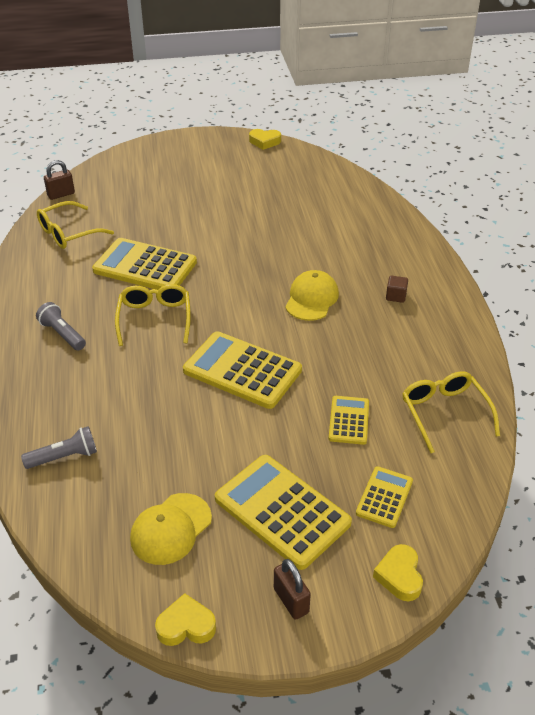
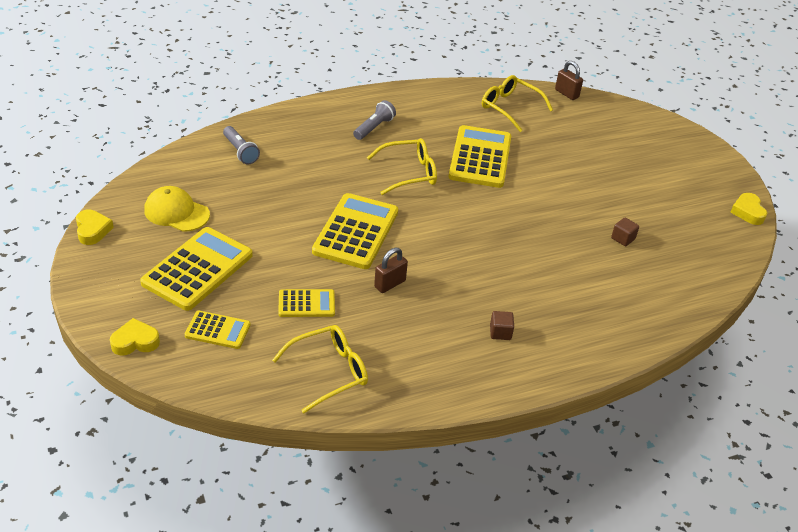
camera: 75 degrees right, 0 degrees up
(285, 207) = (623, 239): none -> brown cube
(291, 600) = (112, 280): brown padlock -> brown padlock (390, 284)
(311, 299) = (473, 269): yellow cap -> none

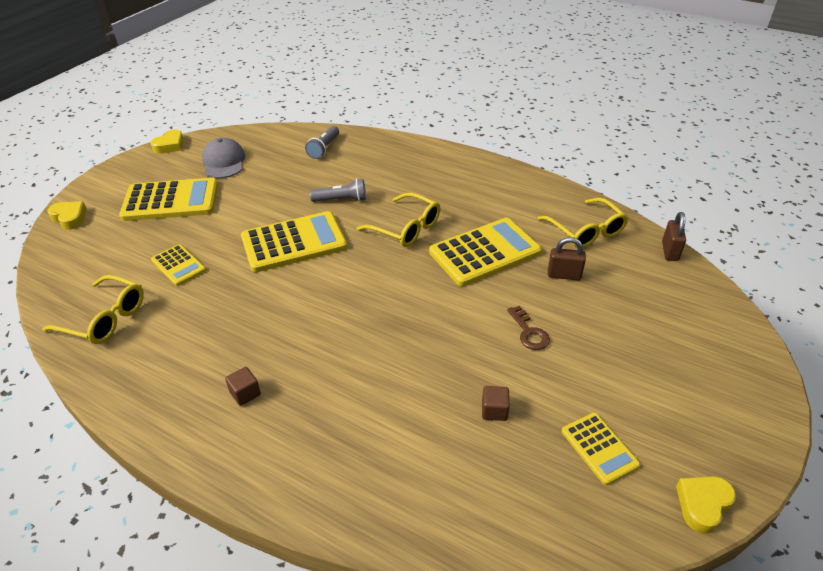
camera: 55 degrees right, 0 degrees up
(176, 212) = (224, 162): yellow cap -> grey cap
(217, 330) = (110, 243): yellow calculator -> yellow calculator (599, 448)
(374, 128) = (440, 183): grey flashlight -> grey flashlight (341, 200)
(390, 284) = (246, 293): brown padlock -> brown padlock (564, 275)
(510, 108) = (586, 231): yellow glasses -> yellow glasses turned 150 degrees clockwise
(575, 187) = (529, 332): none -> brown key

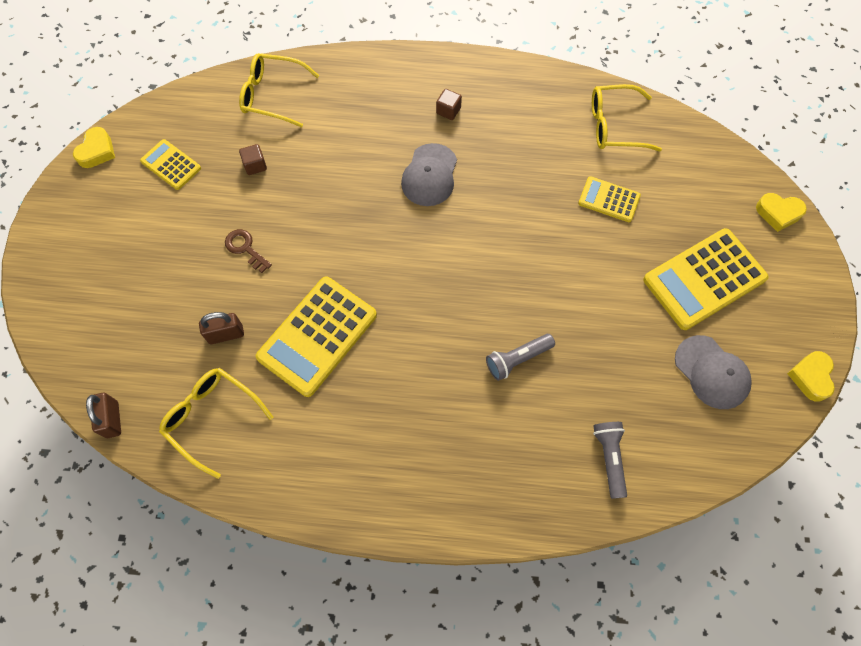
camera: 155 degrees right, 25 degrees up
(294, 242) = (522, 271): yellow calculator -> none
(314, 336) = (429, 175): none -> grey cap
(406, 228) = (418, 340): yellow glasses -> yellow glasses (272, 95)

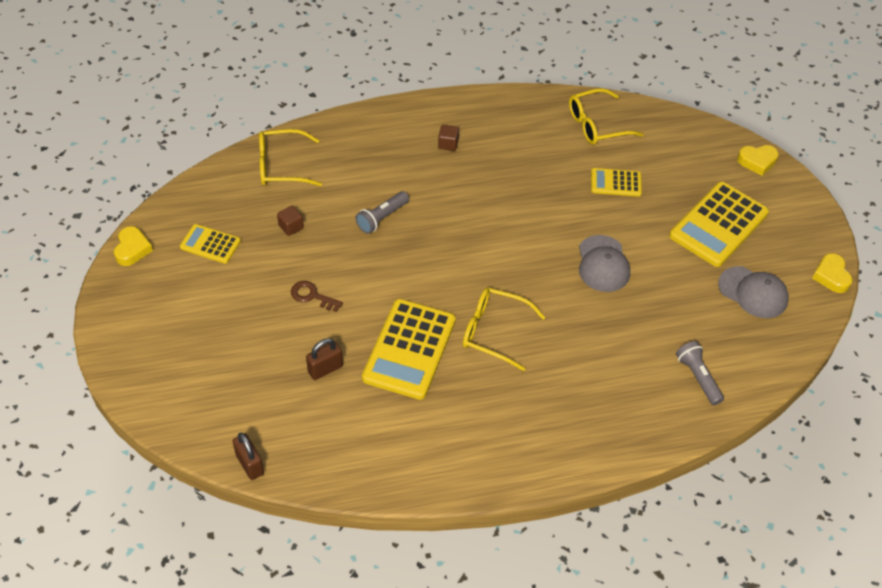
camera: 20 degrees left, 15 degrees down
(212, 418) = (342, 438): yellow glasses -> yellow glasses (494, 332)
(429, 175) = (454, 199): grey cap -> grey cap (603, 264)
(517, 359) = (591, 323): grey flashlight -> grey flashlight (382, 218)

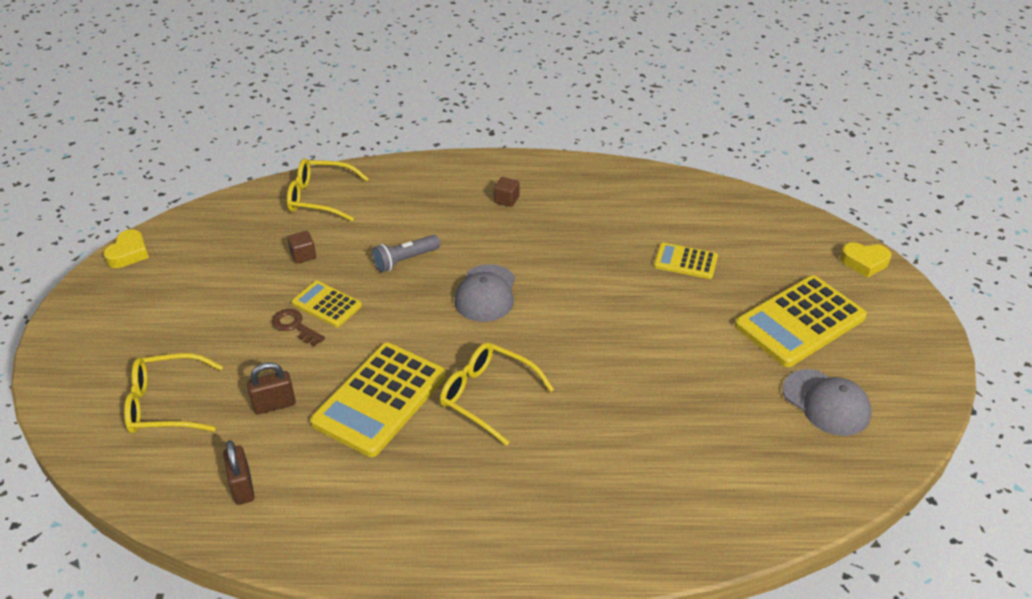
camera: 15 degrees right, 10 degrees down
(210, 244) = (210, 260): yellow calculator -> yellow calculator (327, 304)
(250, 464) = (139, 495): brown padlock -> brown padlock (242, 487)
(597, 125) = (681, 202): yellow glasses -> yellow glasses (166, 404)
(603, 264) = (644, 343): grey cap -> grey cap (486, 293)
(698, 377) = (728, 491): grey flashlight -> none
(831, 276) = (935, 399): yellow heart -> none

